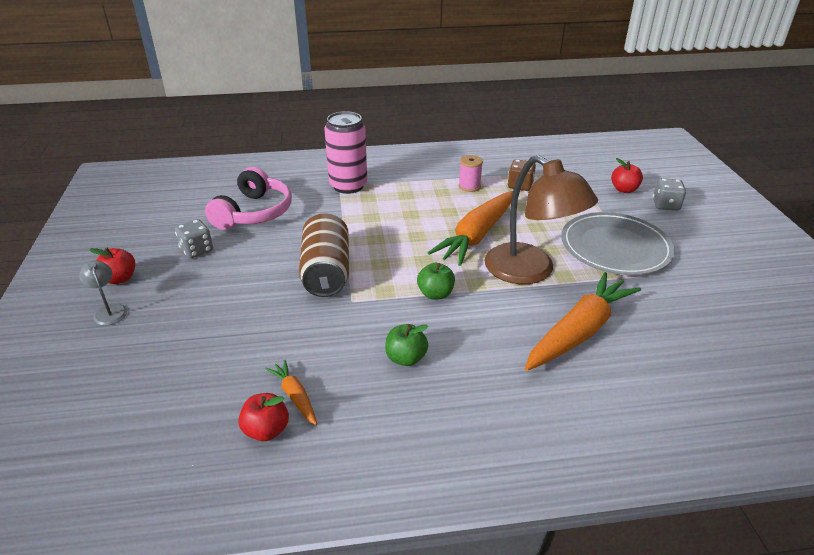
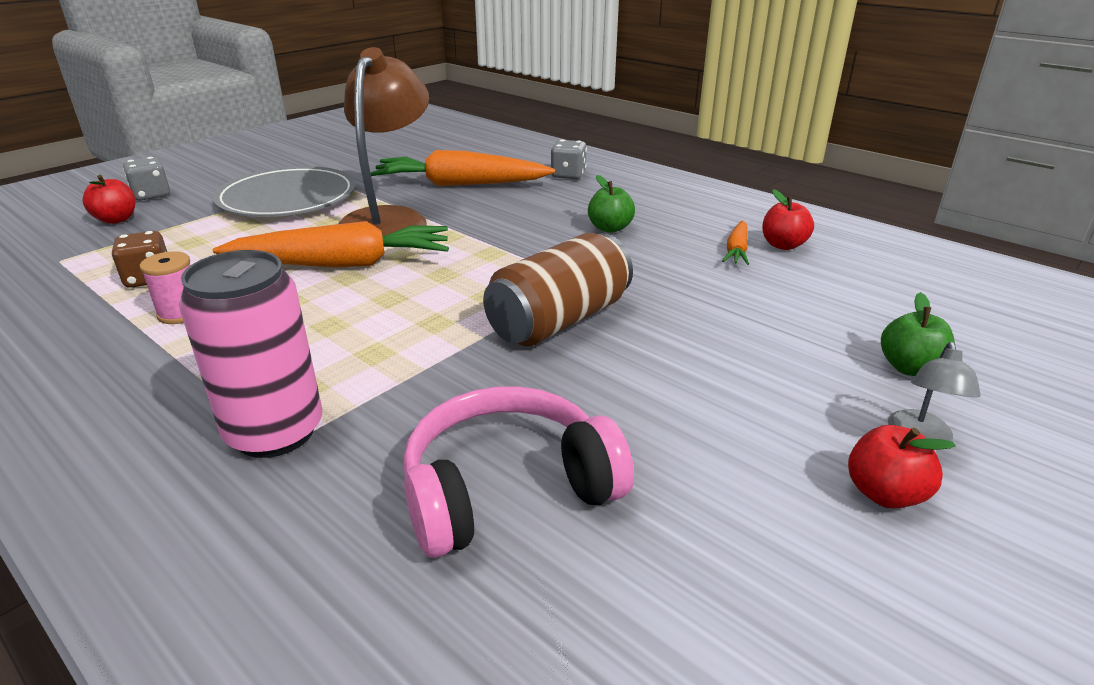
camera: 130 degrees left, 5 degrees down
(197, 250) = (699, 467): grey dice -> grey dice (568, 175)
(435, 294) = (498, 247): green apple -> green apple (909, 368)

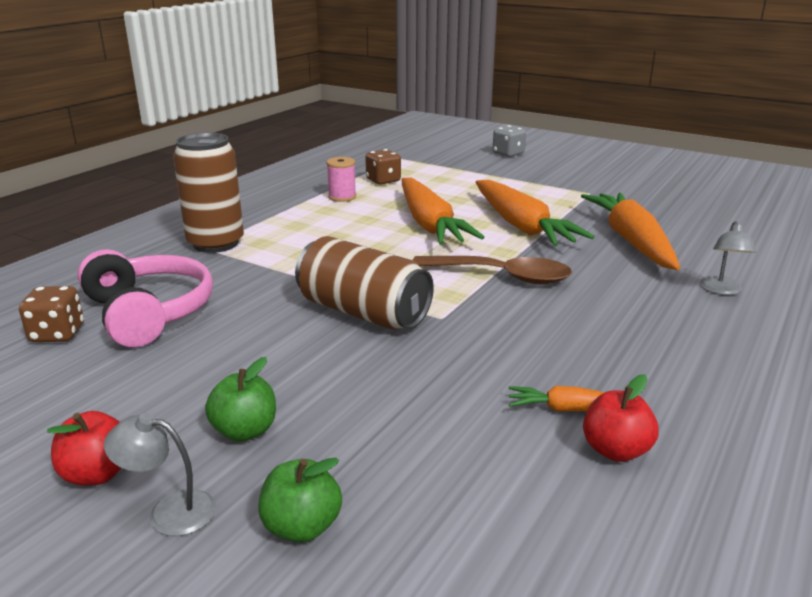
camera: 80 degrees right, 5 degrees down
(116, 219) = (462, 155): red apple -> none
(275, 432) = (216, 243): pink can -> brown can
(287, 198) = (536, 188): grey plate -> none
(389, 220) = (521, 226): brown lamp -> orange carrot
(505, 244) = (501, 276): none -> brown spoon
(552, 593) = (57, 334): none -> brown dice
(568, 175) = (721, 290): grey dice -> grey lamp
(610, 228) = (579, 324): green apple -> green apple (245, 431)

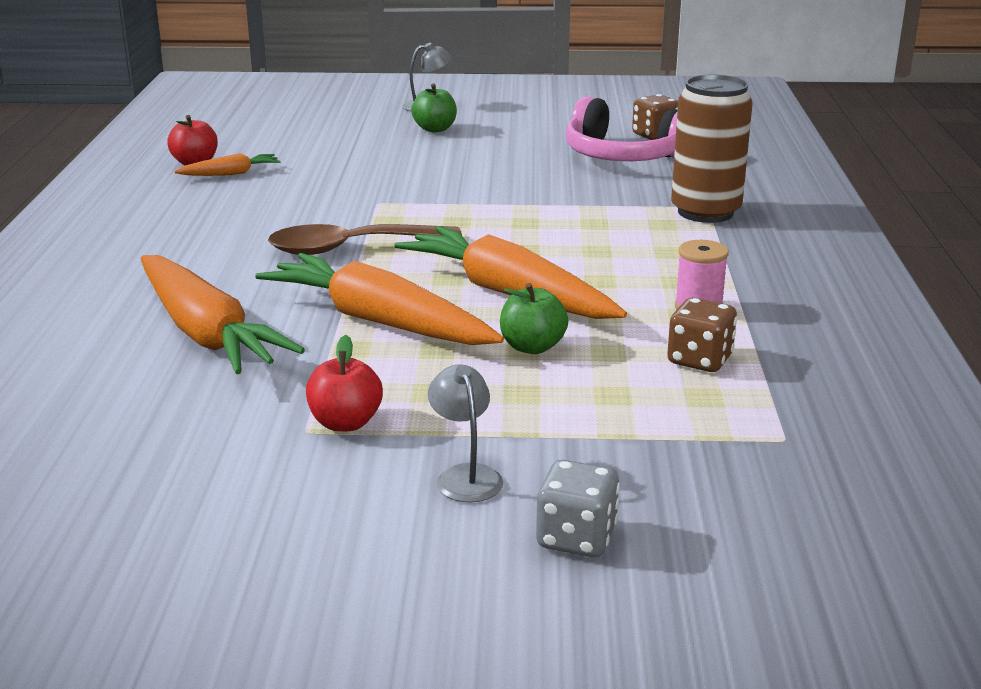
camera: 150 degrees right, 0 degrees up
(97, 474) = (485, 106): red apple -> red apple (345, 423)
(302, 527) = (355, 114): green apple -> green apple (532, 347)
(363, 312) = (451, 191): brown can -> none
(721, 290) = (88, 287): grey lamp -> grey lamp (465, 475)

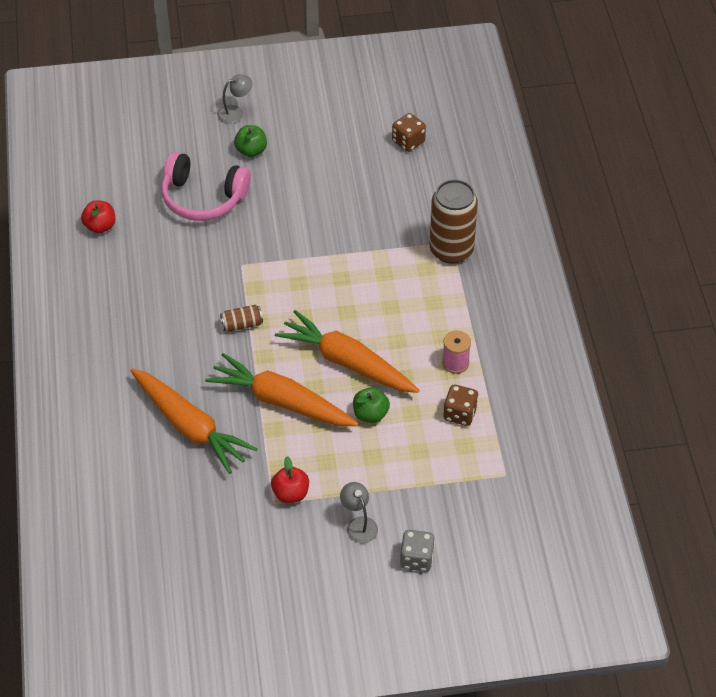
camera: 10 degrees left, 25 degrees up
(230, 174) = (130, 238): orange carrot -> none
(351, 248) = (242, 324): brown spoon -> brown can
(623, 156) = (390, 177): pink headphones -> pink headphones (203, 198)

